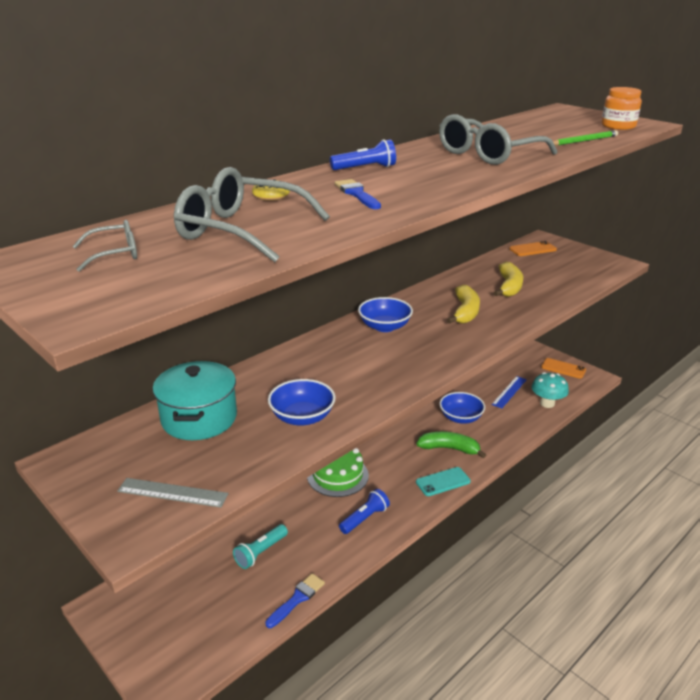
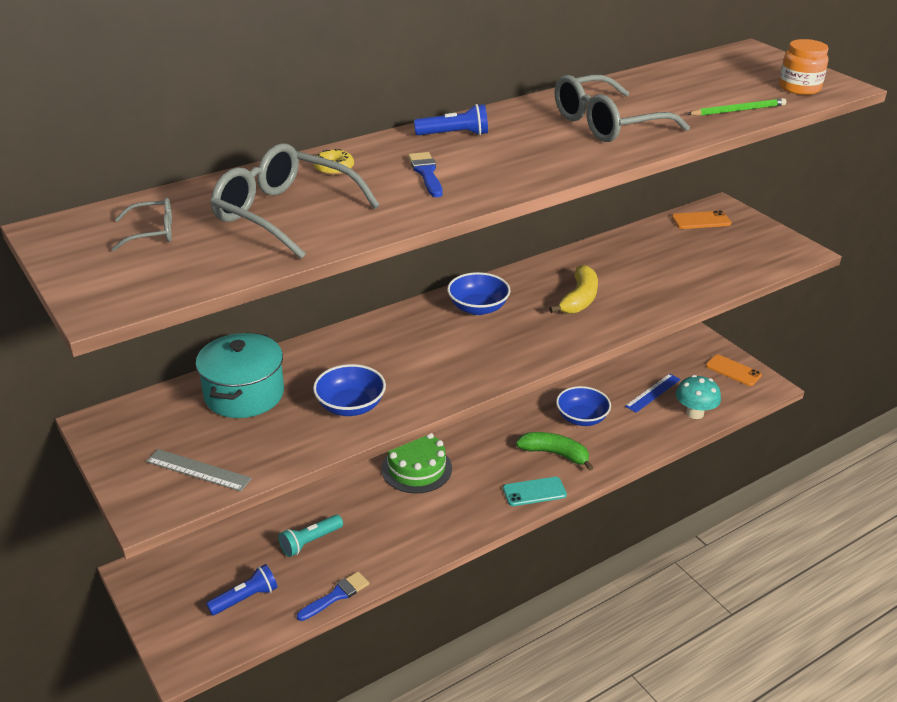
camera: 10 degrees right, 5 degrees up
(365, 518) = (433, 521): blue flashlight -> blue flashlight (246, 598)
(509, 287) = (647, 270): yellow banana -> none

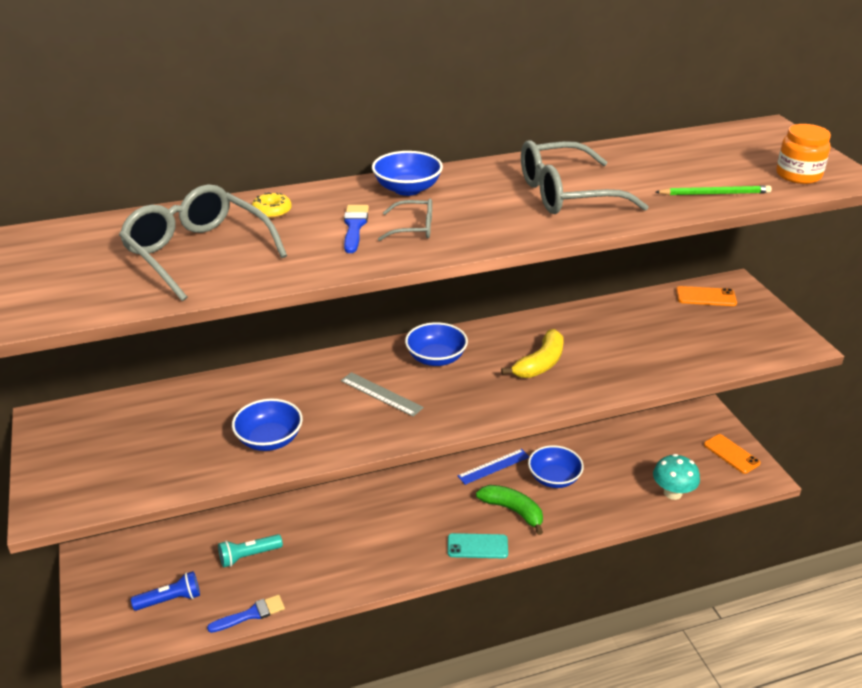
camera: 15 degrees right, 0 degrees up
(153, 232) = (72, 256): grey glasses -> grey glasses (414, 228)
(198, 470) = (106, 479): grey ruler -> grey ruler (381, 394)
(244, 394) = (181, 412): turquoise pot -> none
(416, 468) = (374, 501): green cake -> none
(454, 134) = (407, 189): blue flashlight -> blue bowl
(653, 393) = (637, 464): blue ruler -> blue ruler (494, 466)

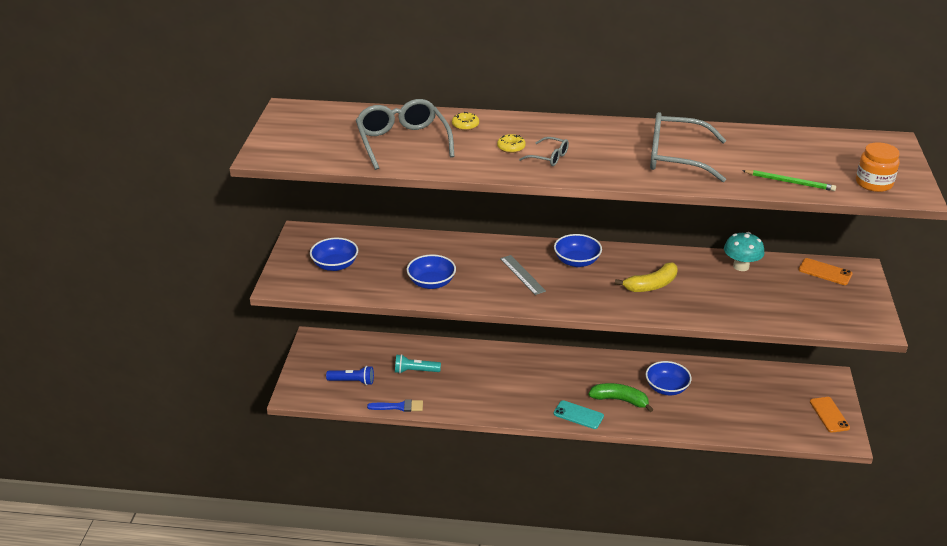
camera: 25 degrees right, 0 degrees up
(354, 226) = (511, 147): blue brush -> yellow donut
(407, 189) = (565, 129): blue bowl -> blue bowl (335, 265)
(494, 466) = (624, 366): blue ruler -> none
(513, 511) = (620, 400): green banana -> green banana turned 45 degrees counterclockwise
(672, 493) = (757, 427): turquoise mushroom -> turquoise mushroom (741, 266)

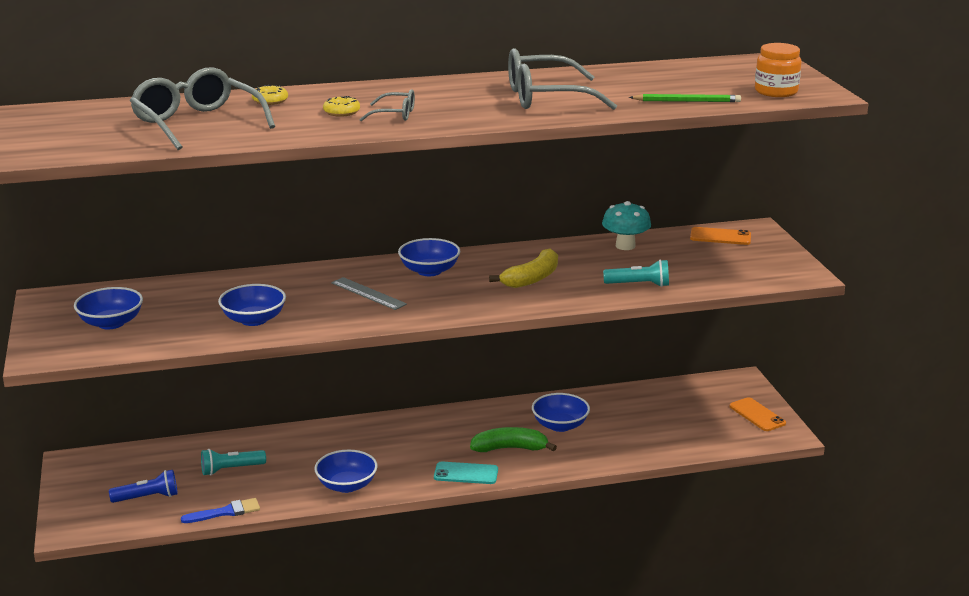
camera: 20 degrees left, 10 degrees down
(489, 404) = (347, 485): none -> blue bowl
(733, 309) = (639, 285): none -> turquoise flashlight

